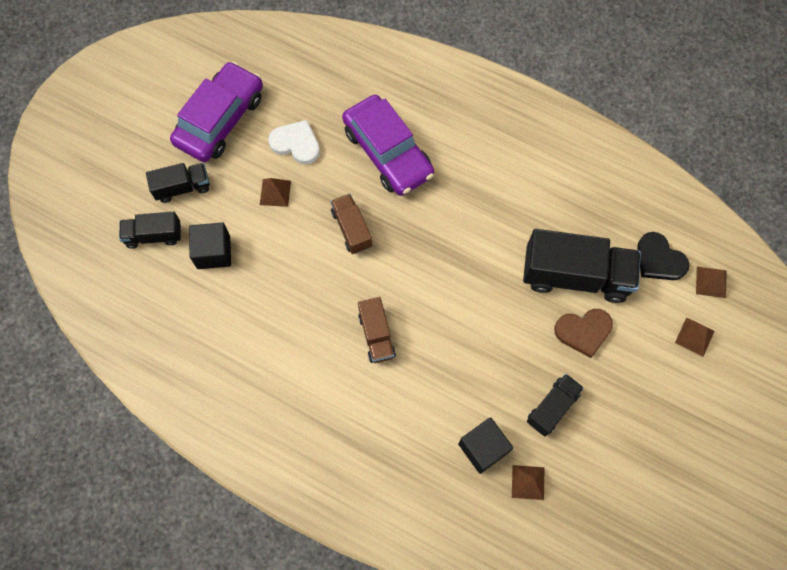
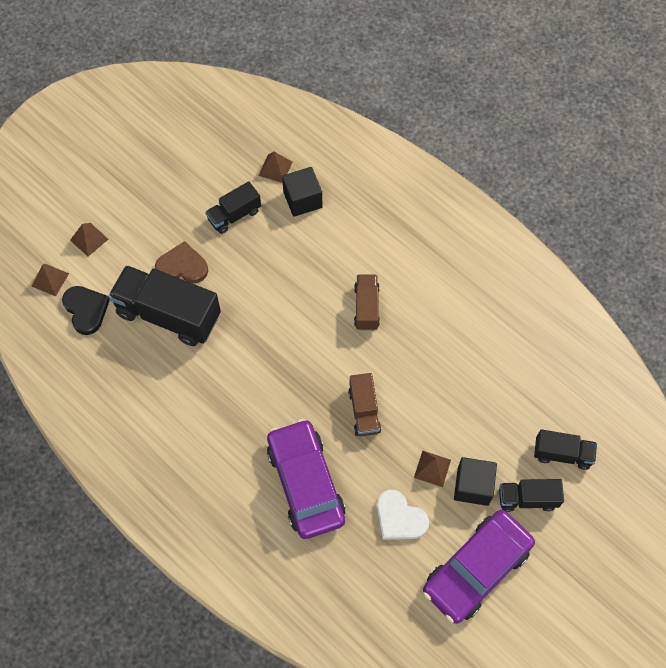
camera: 165 degrees left, 5 degrees down
(213, 252) = (504, 422): black cube -> black cube (473, 486)

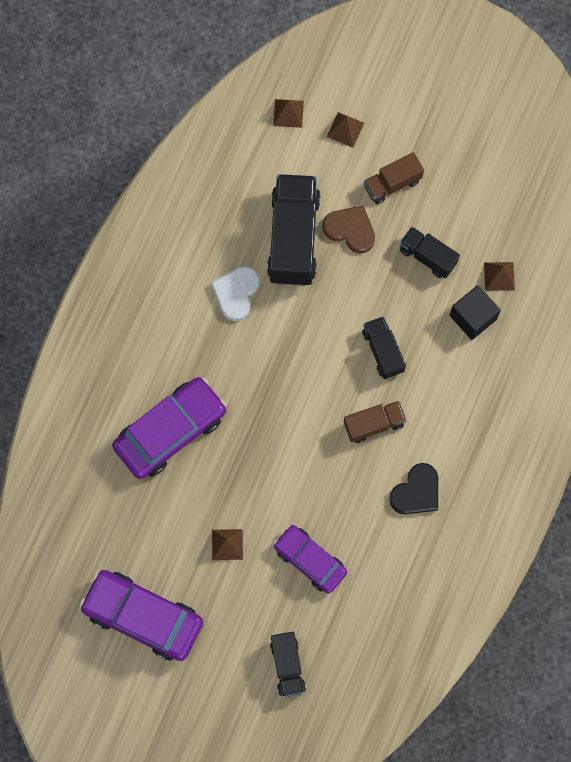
camera: 70 degrees right, 10 degrees up
(86, 310) = (269, 160): black heart -> black heart (416, 492)
(182, 266) = (350, 230): brown heart -> brown heart turned 45 degrees counterclockwise
(364, 411) = (262, 460): brown truck -> brown truck (392, 184)
(399, 518) = (167, 529): white heart -> white heart (236, 293)
(471, 402) = (310, 560): none -> purple car
(473, 486) = (223, 588): black cube -> none
(527, 499) = (229, 645): black truck -> black truck (383, 351)

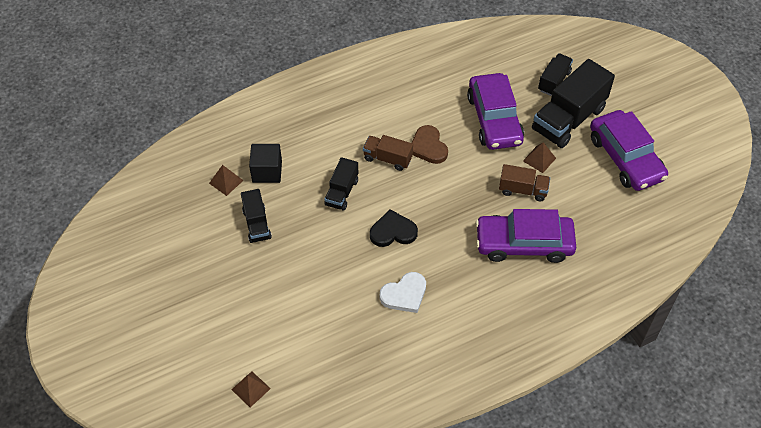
camera: 140 degrees left, 20 degrees down
(293, 238) = (332, 300): black truck -> black truck (568, 119)
(310, 560) = (494, 119): purple car -> purple car, size x1.55
(345, 129) = (224, 345): brown pyramid -> none
(350, 230) = (288, 277): brown heart -> brown heart (428, 147)
(392, 184) = (231, 284): brown truck -> brown truck (522, 190)
(416, 492) = (397, 110): black heart -> black heart (393, 231)

